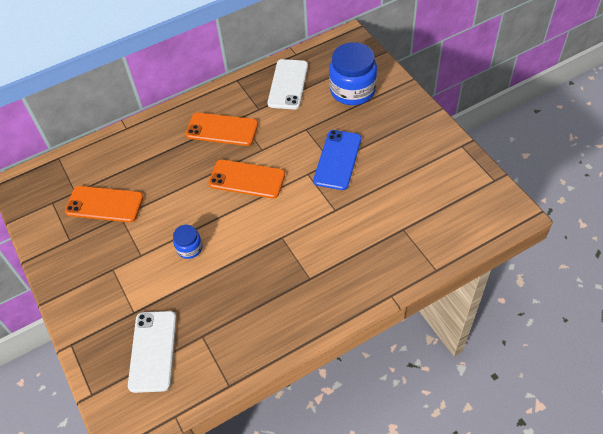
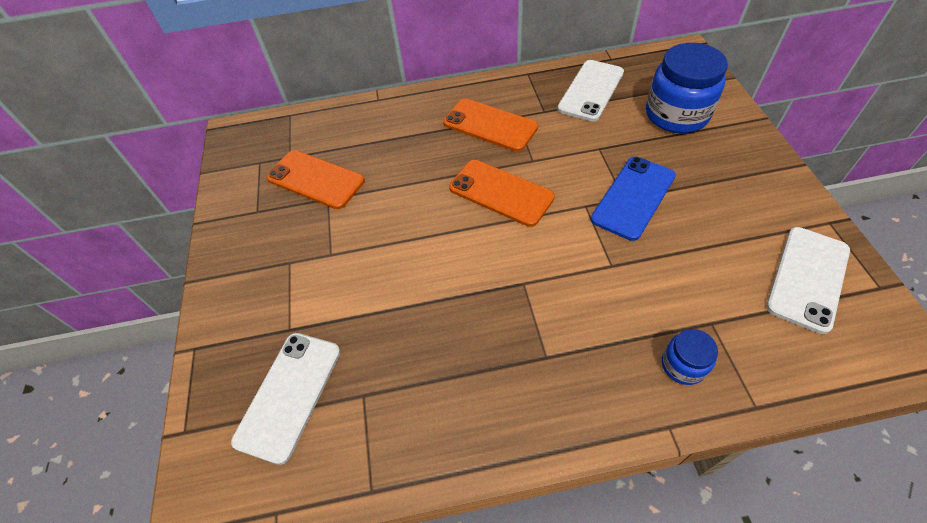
camera: 20 degrees right, 0 degrees up
(189, 248) = (394, 263): blue jar -> blue jar (683, 365)
(453, 185) = (808, 278): none -> white phone

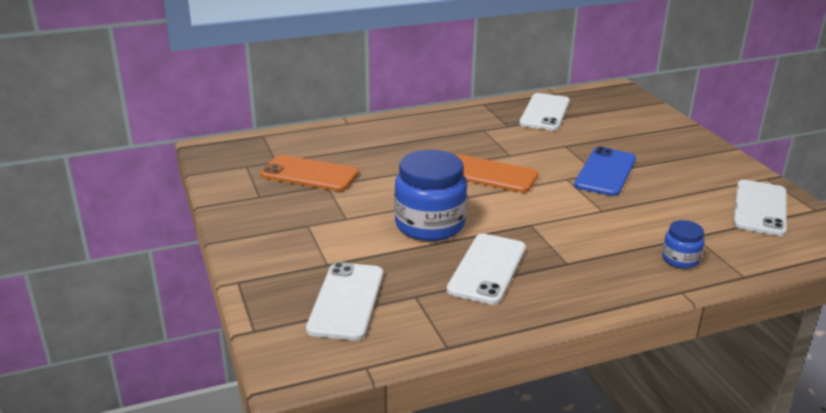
camera: 15 degrees left, 25 degrees down
(453, 357) = (487, 269): none -> white phone
(490, 125) = (462, 135): orange phone -> none
(676, 114) = (624, 124): blue jar -> blue jar (429, 225)

